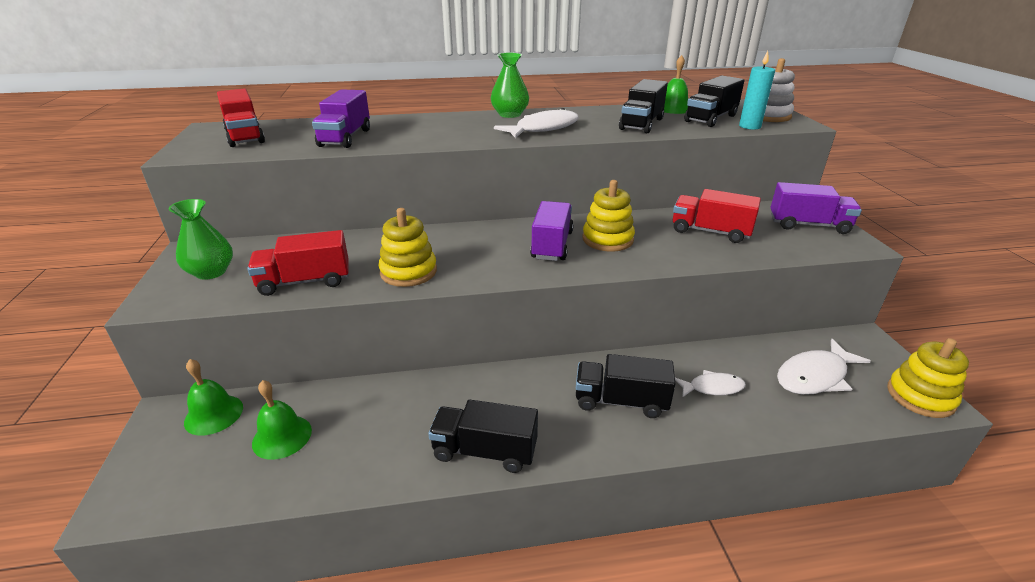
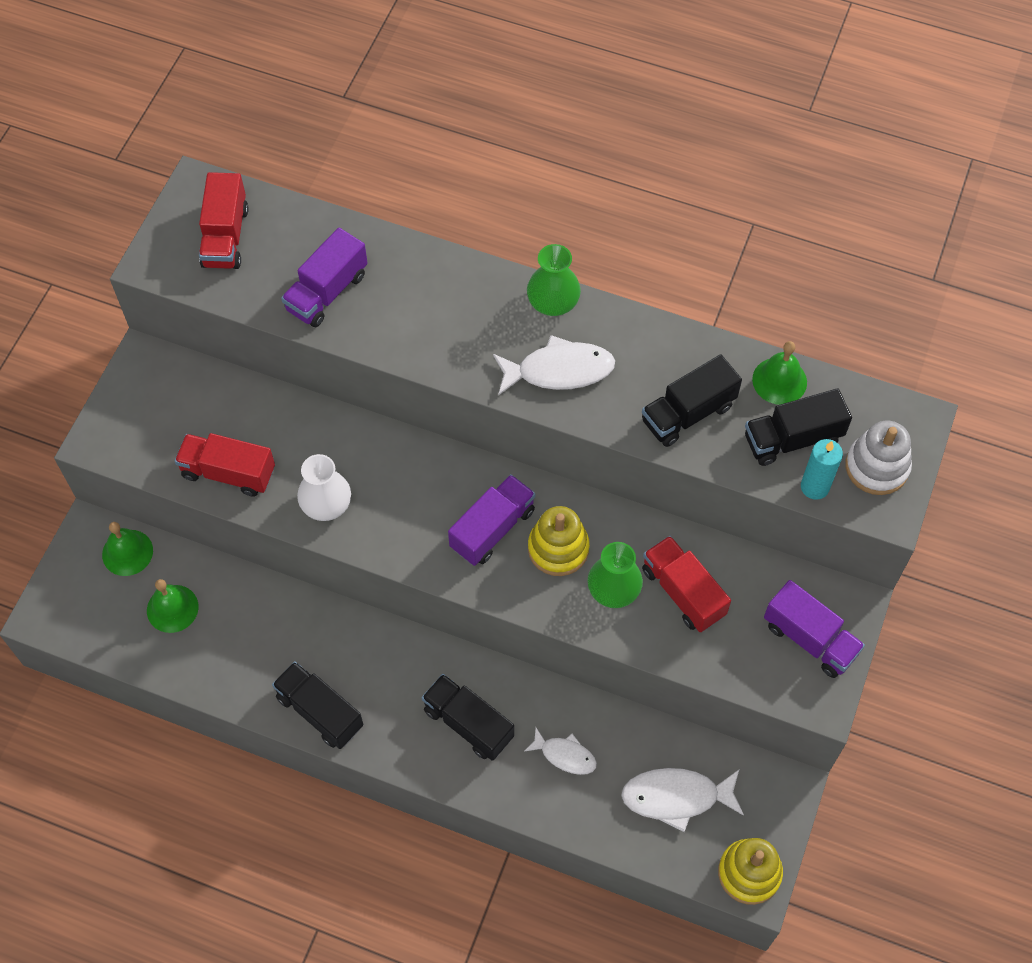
camera: 30 degrees right, 30 degrees up
(211, 272) = (153, 412): green vase -> green vase (613, 590)
(408, 272) = (326, 504): yellow stacking toy -> white vase

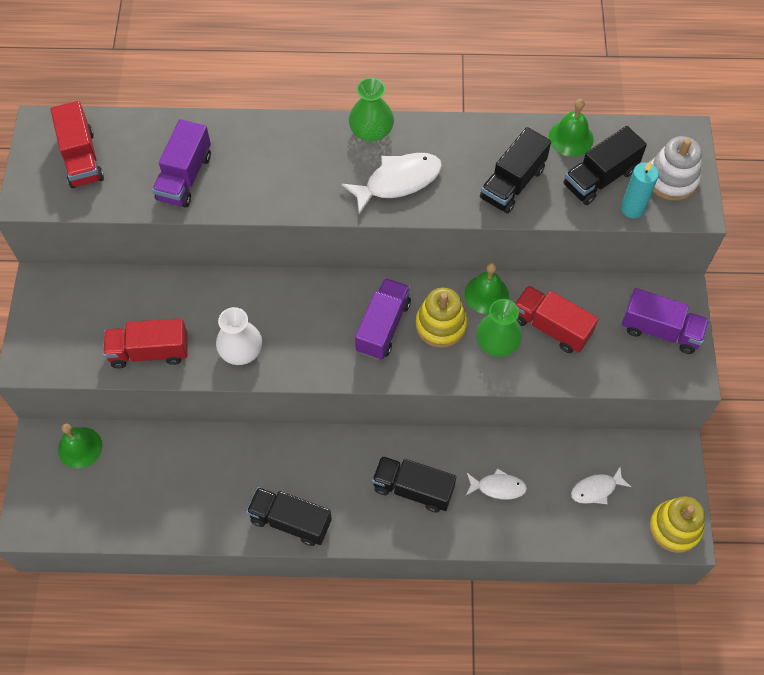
camera: 20 degrees left, 0 degrees up
(172, 608) = (135, 480): green bell -> green bell (486, 294)
(676, 797) = (596, 489): white fish -> white fish, size x0.61

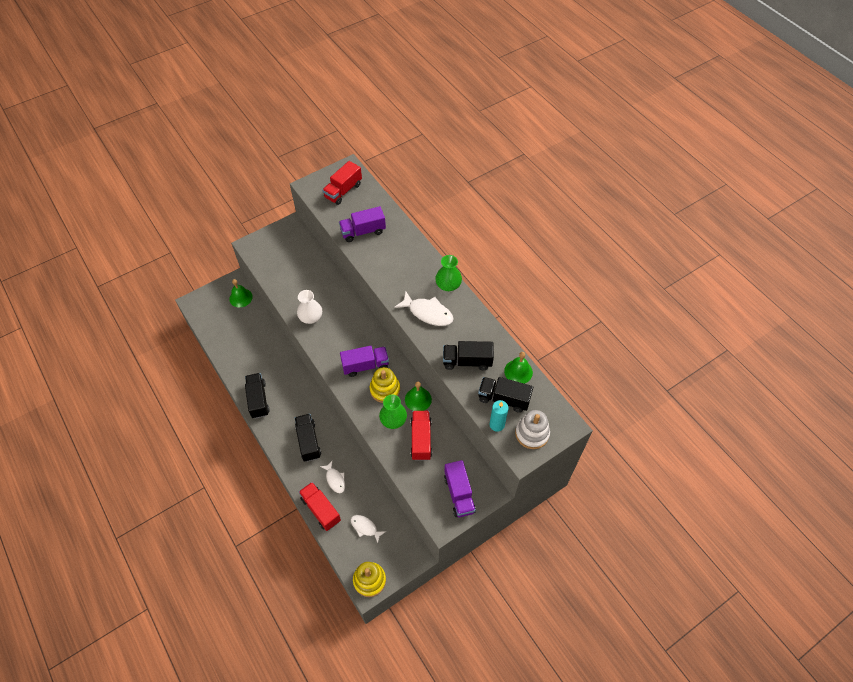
camera: 55 degrees right, 5 degrees down
(149, 352) = (285, 284): red truck -> red truck (321, 509)

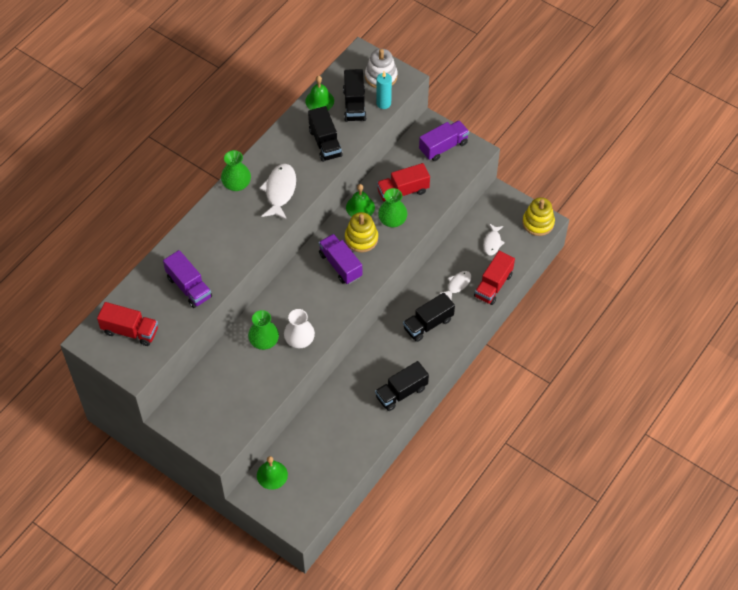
camera: 110 degrees left, 0 degrees up
(322, 295) = (264, 341): none -> green vase

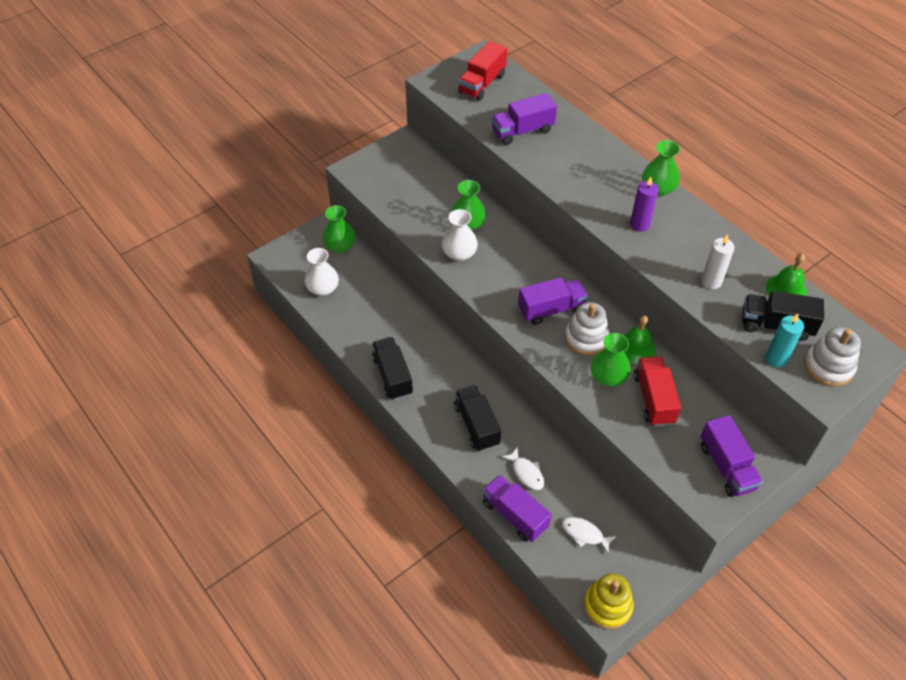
camera: 105 degrees right, 5 degrees down
(272, 475) = (340, 246): green bell -> green vase
(280, 191) = (639, 225): white fish -> purple candle
(325, 143) = (711, 281): black truck -> white candle
(326, 473) = (323, 288): none -> white vase
(361, 238) = (586, 338): yellow stacking toy -> white stacking toy
(493, 285) = (514, 515): red truck -> purple truck

